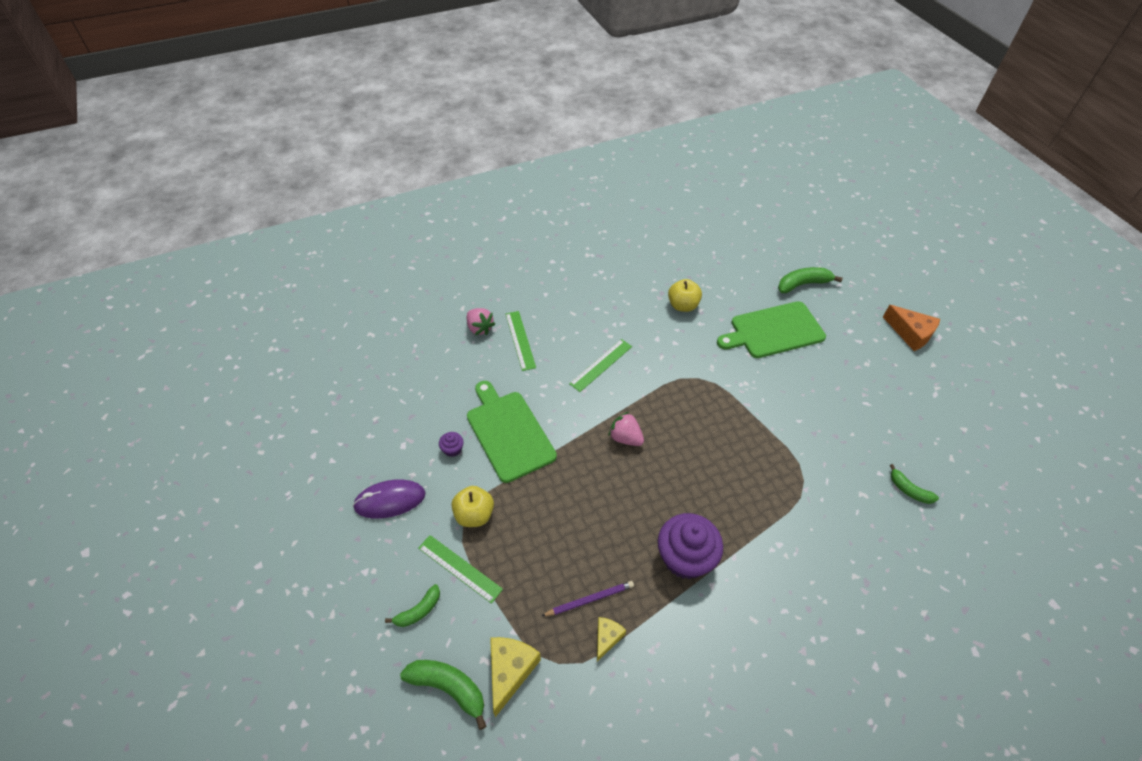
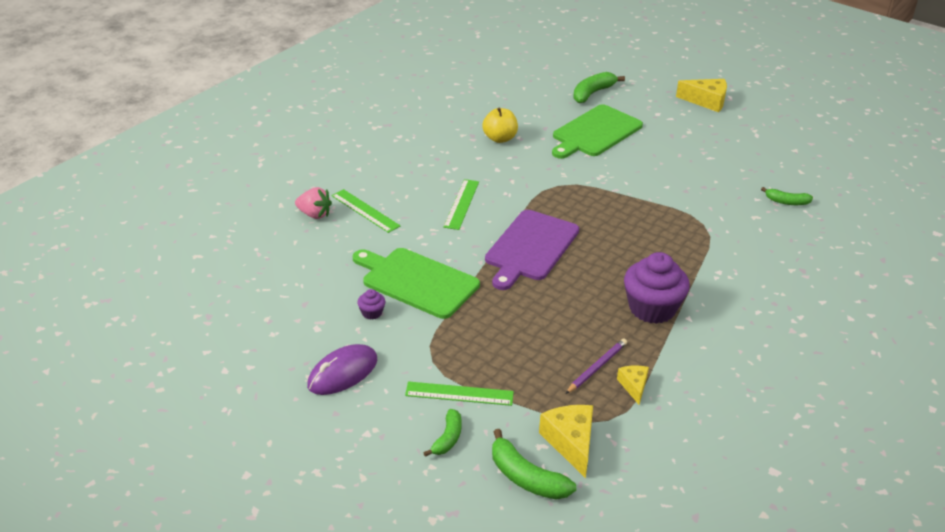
camera: 30 degrees left, 15 degrees down
(449, 688) = (526, 478): green banana -> green banana turned 135 degrees counterclockwise
(474, 515) = (438, 351): yellow apple -> none
(625, 438) = (530, 248): pink strawberry -> purple cutting board
(910, 333) = (706, 101): orange cheese -> yellow cheese

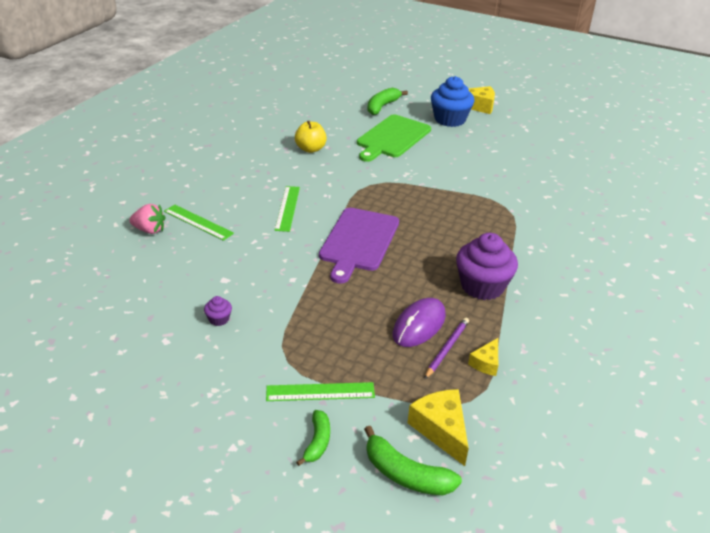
camera: 10 degrees left, 0 degrees up
(342, 373) = (198, 384): purple mouse -> purple mouse (419, 325)
(417, 281) = (258, 284): green cutting board -> none
(634, 386) = (486, 363): yellow cheese -> yellow cheese turned 135 degrees counterclockwise
(668, 115) = (450, 119): none -> blue cupcake
(786, 202) = (568, 181): green banana -> none

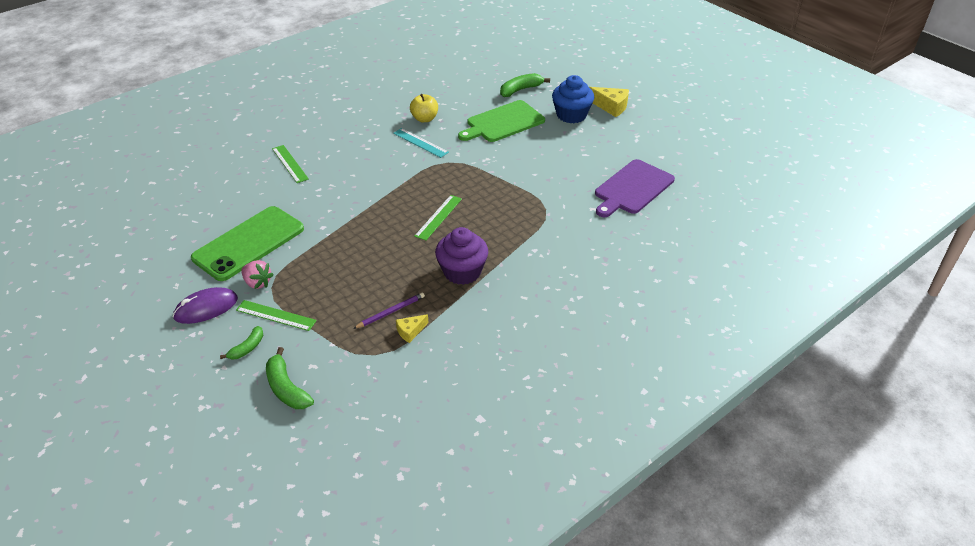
camera: 25 degrees right, 5 degrees up
(149, 230) = (251, 162): pink strawberry -> pink strawberry (257, 283)
(219, 319) = (249, 243): purple cupcake -> green phone
(287, 208) = (364, 168): green ruler -> green ruler (438, 217)
(326, 172) = (420, 142): none -> turquoise ruler
(358, 241) = (396, 209): purple cutting board -> purple cutting board (632, 188)
(419, 325) = (385, 288): purple mouse -> purple mouse (206, 308)
(441, 429) = (335, 367): yellow cheese -> none

